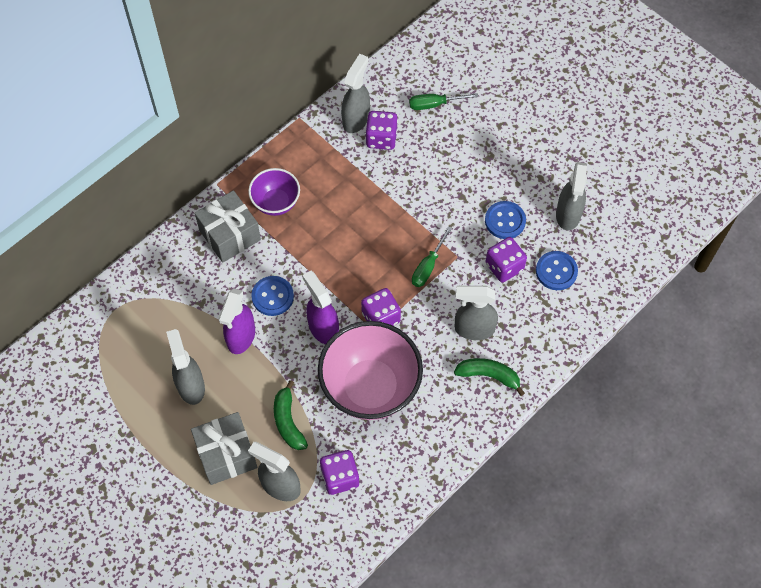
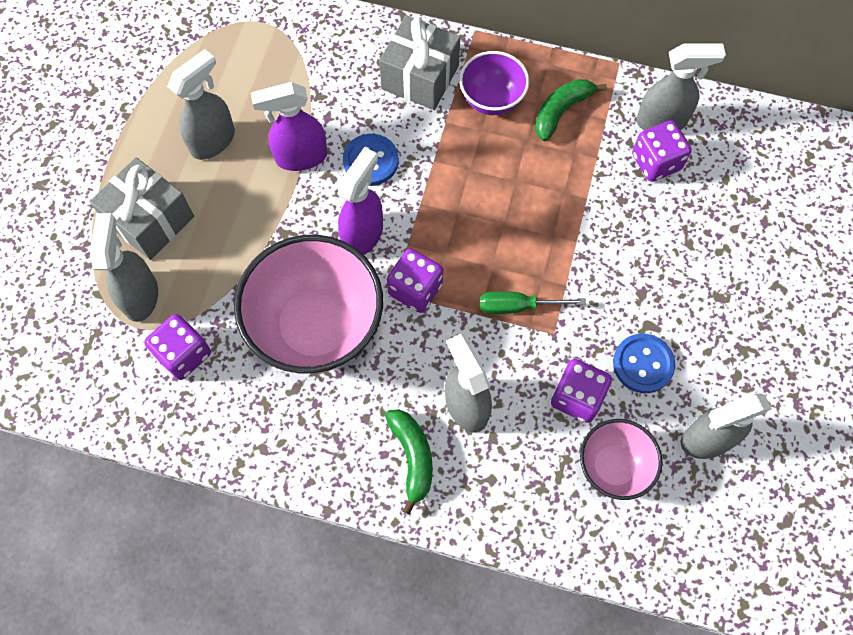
camera: 60 degrees right, 5 degrees up
(288, 422) = (224, 261): green banana -> green banana (561, 111)
(434, 104) = (748, 195): green screwdriver -> none
(556, 271) = (613, 466): blue button -> pink bowl

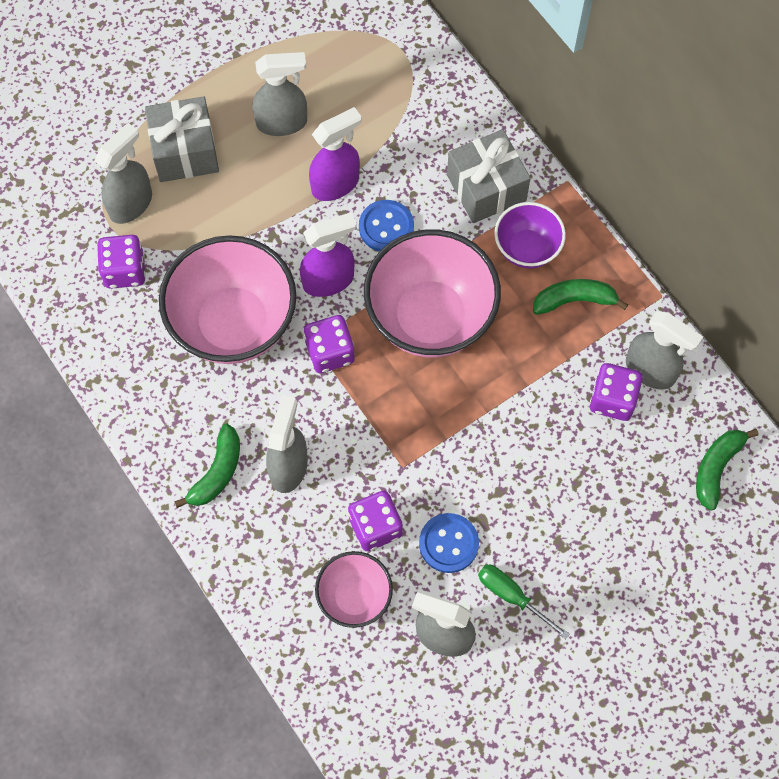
camera: 40 degrees right, 0 degrees up
(300, 157) = (336, 184): purple spray bottle -> purple spray bottle turned 120 degrees clockwise
(468, 203) = (430, 317): none -> pink bowl
(517, 306) = (394, 425): green screwdriver -> green screwdriver (512, 596)
(772, 155) = (716, 468): none -> green banana

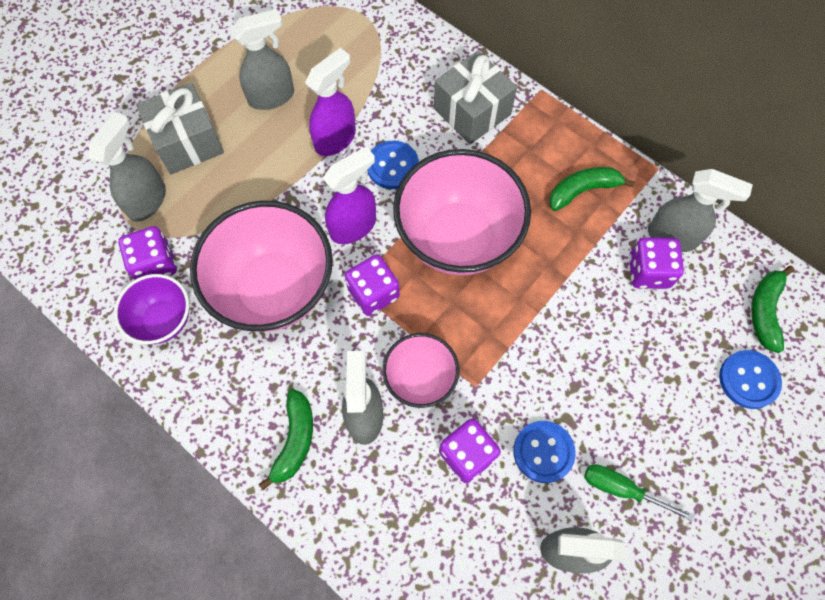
camera: 15 degrees left, 0 degrees up
(354, 597) = (468, 534): pink bowl -> pink bowl (420, 379)
(527, 249) = (525, 155): purple bowl -> purple bowl (163, 320)
(673, 529) = (748, 380): none -> blue button

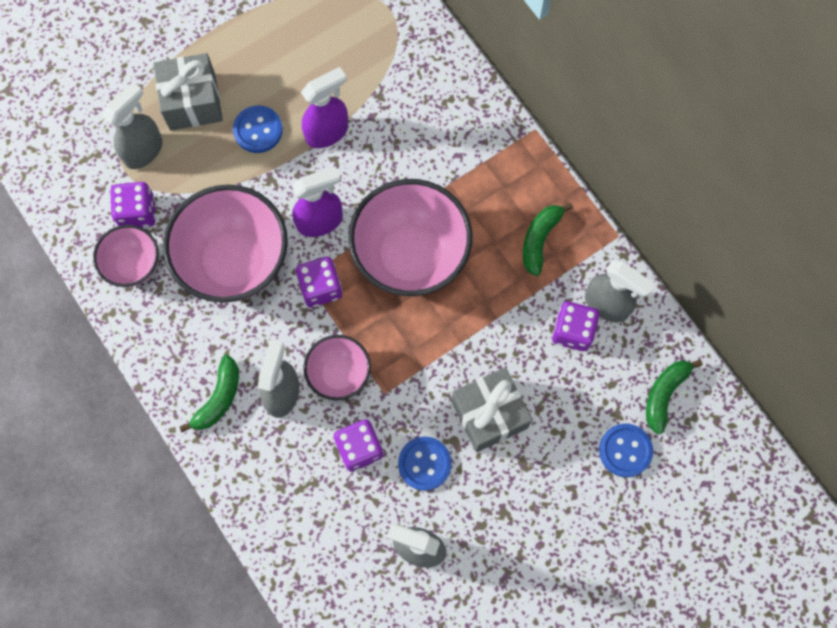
camera: 15 degrees right, 5 degrees up
(163, 320) = (133, 265): purple bowl -> pink bowl
(272, 97) = (280, 75): grey spray bottle -> none
(392, 166) = (372, 172): blue button -> blue button (258, 130)
(472, 111) = (462, 136): grey gift -> grey gift (489, 414)
(582, 190) = (539, 240): green banana -> green banana turned 60 degrees counterclockwise
(622, 489) = (480, 512): green screwdriver -> none

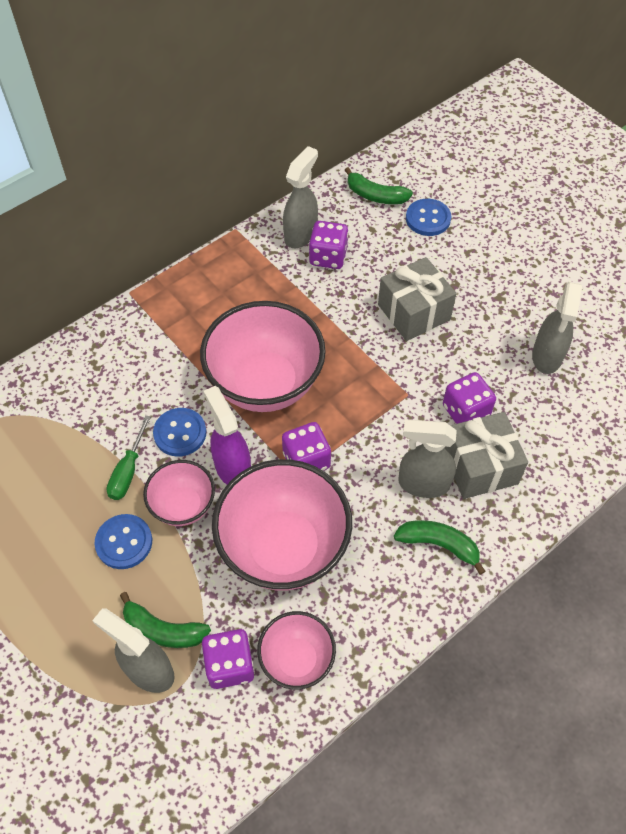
camera: 95 degrees left, 15 degrees down
(192, 102) = (84, 620): grey gift -> grey gift (479, 466)
(327, 132) = (128, 471): purple spray bottle -> green screwdriver
(339, 374) = (395, 435): pink bowl -> pink bowl (183, 506)
(424, 464) = (469, 358): blue button -> blue button (180, 433)
(539, 240) = (242, 284): green banana -> green banana (163, 630)

